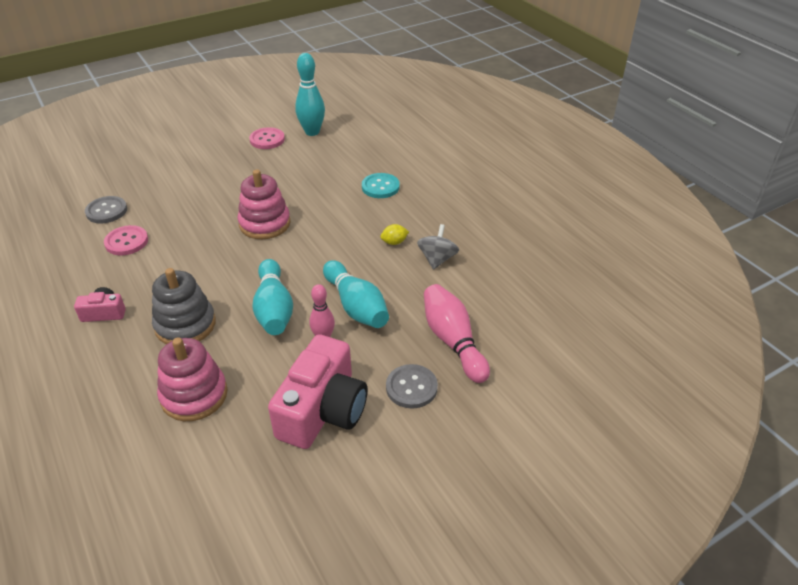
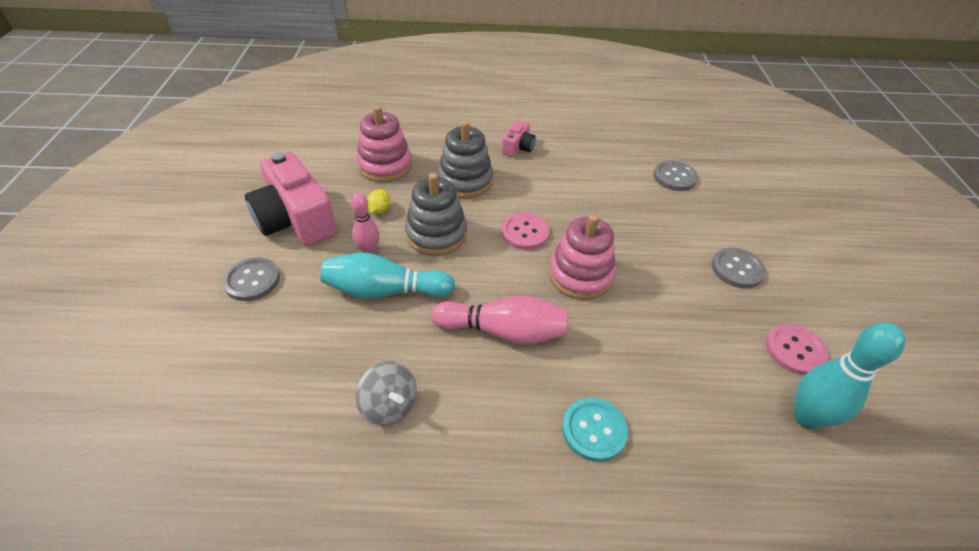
camera: 120 degrees right, 5 degrees up
(126, 242) = (612, 178): pink button -> pink button (525, 233)
(208, 166) = (737, 269): none -> grey button
(274, 309) = (436, 234): turquoise bowling pin -> grey stacking toy
(394, 242) = (457, 378): yellow lemon -> yellow lemon (379, 210)
(453, 341) = (262, 341): pink bowling pin -> pink bowling pin (503, 331)

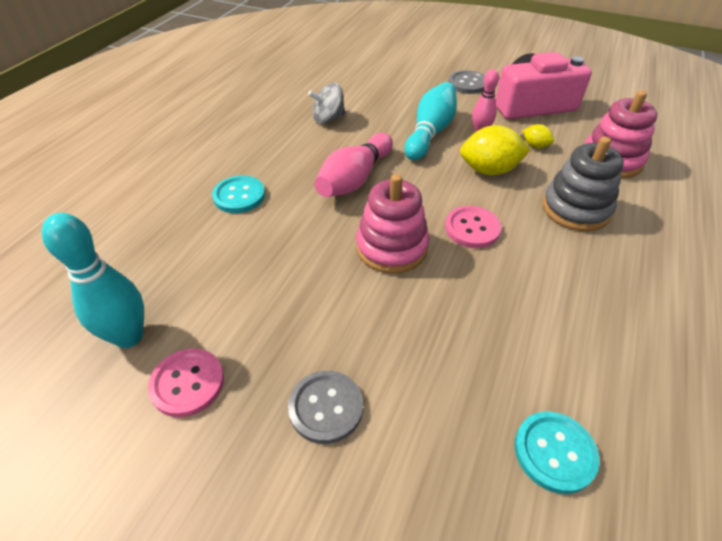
camera: 115 degrees right, 0 degrees up
(436, 234) = (489, 170): grey stacking toy -> yellow lemon
(518, 147) = (650, 276): pink camera -> none
(674, 177) = (554, 452): grey button -> turquoise button

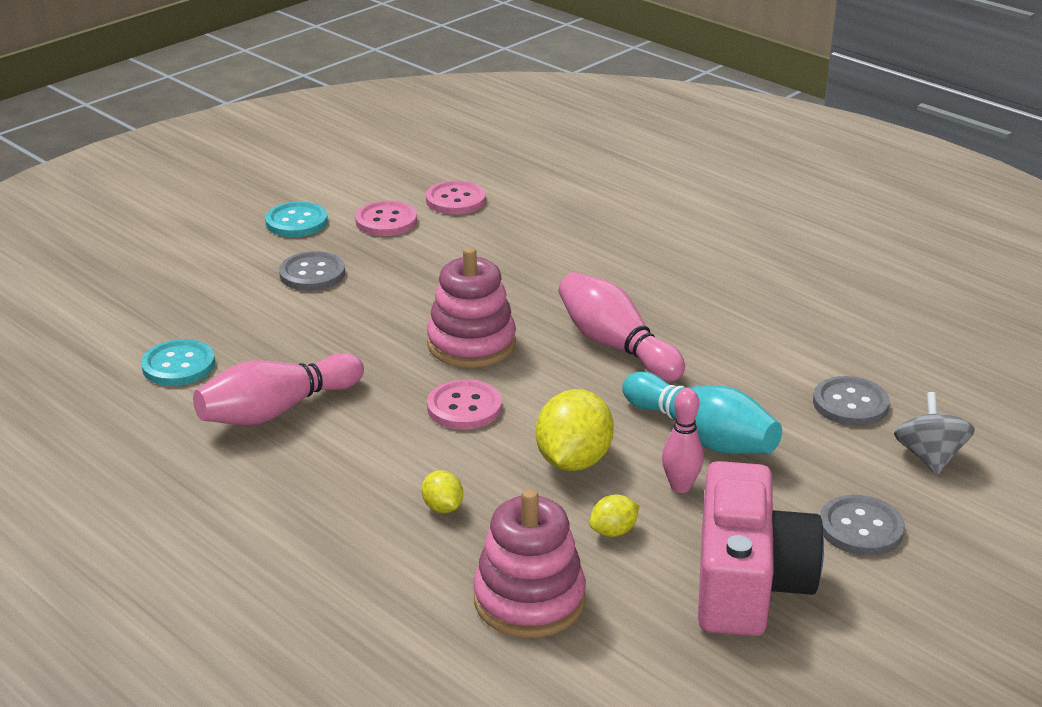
camera: 110 degrees right, 15 degrees down
(129, 336) = (455, 200): turquoise bowling pin -> pink button
(239, 196) = (625, 265): turquoise button -> turquoise button (296, 222)
(328, 118) = (784, 352): grey spinning top -> grey spinning top (929, 457)
(368, 95) = (850, 404): none -> grey button
(556, 334) = (277, 410): none -> pink bowling pin
(575, 209) = (443, 507): grey stacking toy -> yellow lemon

